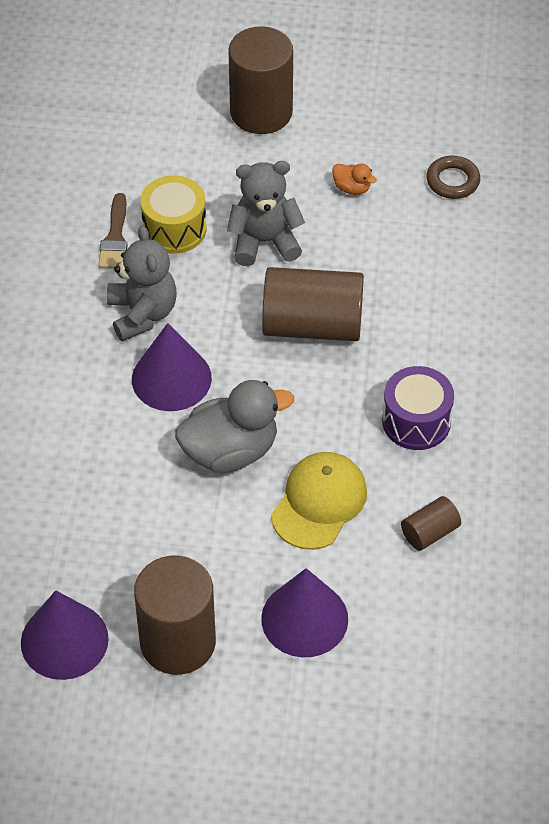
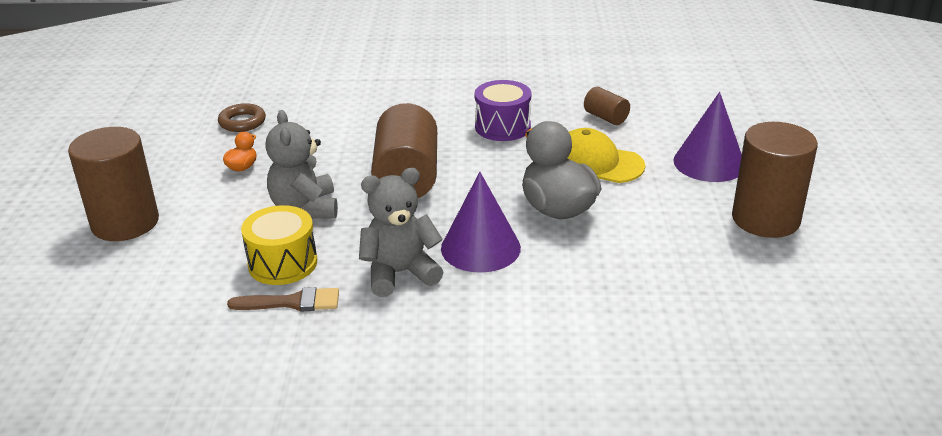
camera: 95 degrees left, 20 degrees down
(64, 640) = (801, 281): purple cone -> none

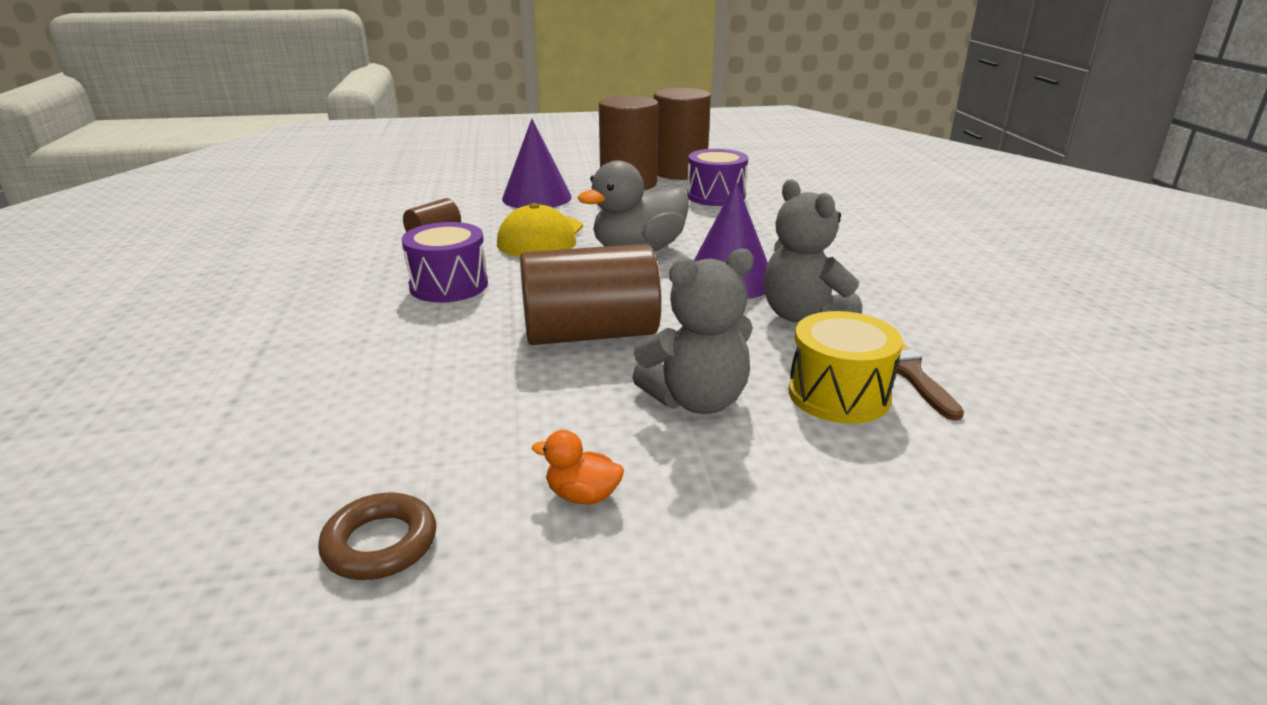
camera: 100 degrees left, 5 degrees down
(125, 223) = (838, 612): brown cylinder -> brown cylinder (679, 172)
(722, 274) = (716, 196): none -> purple drum

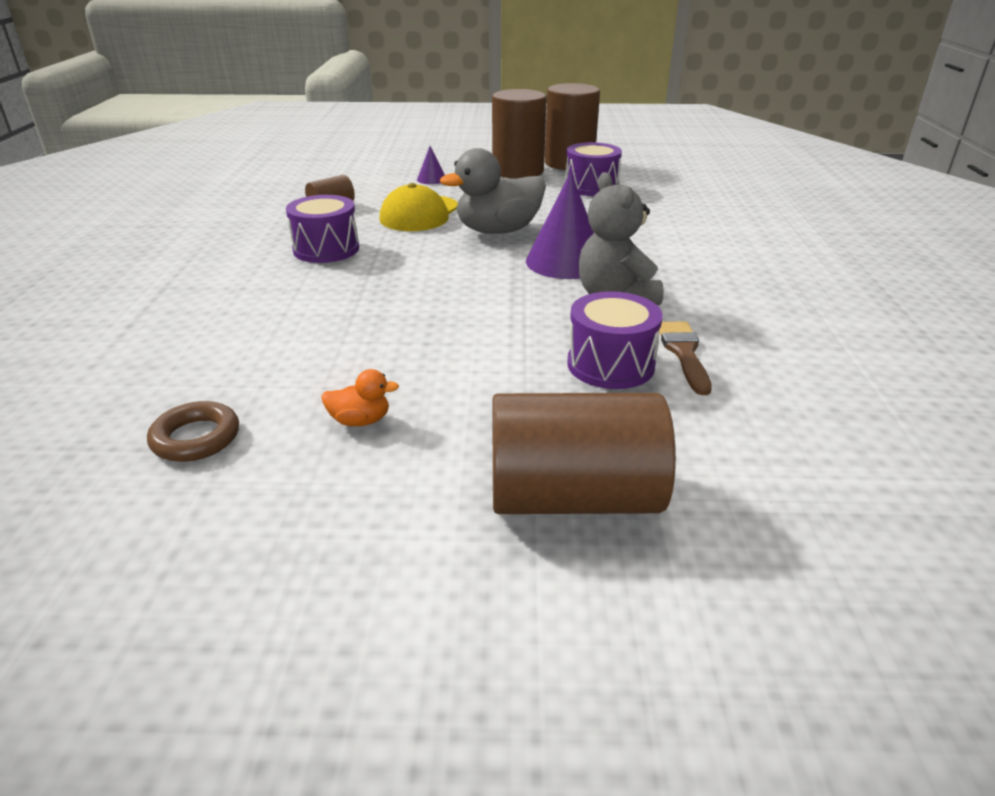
camera: 10 degrees right, 5 degrees up
(537, 197) = (431, 179): purple cone -> purple cone, size x0.49
(582, 495) = (360, 421): orange duck -> orange duck turned 150 degrees clockwise
(590, 334) = (424, 297): brown cylinder -> brown cylinder (573, 497)
(697, 400) = (487, 358): grey teddy bear -> none
(839, 395) = (610, 365): yellow drum -> purple drum

